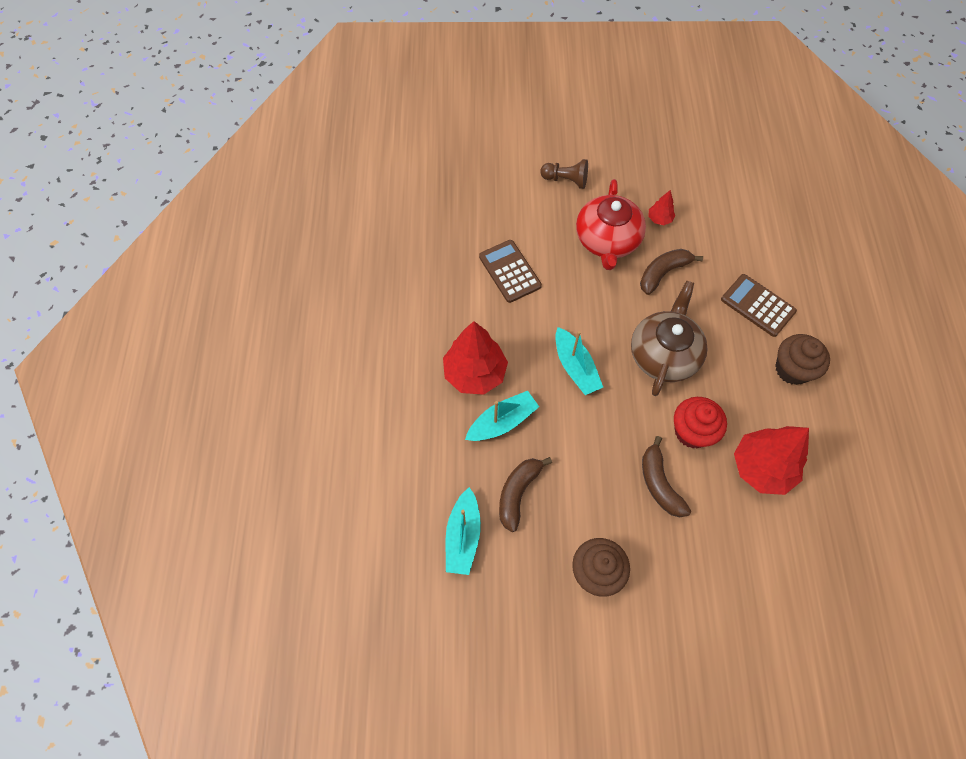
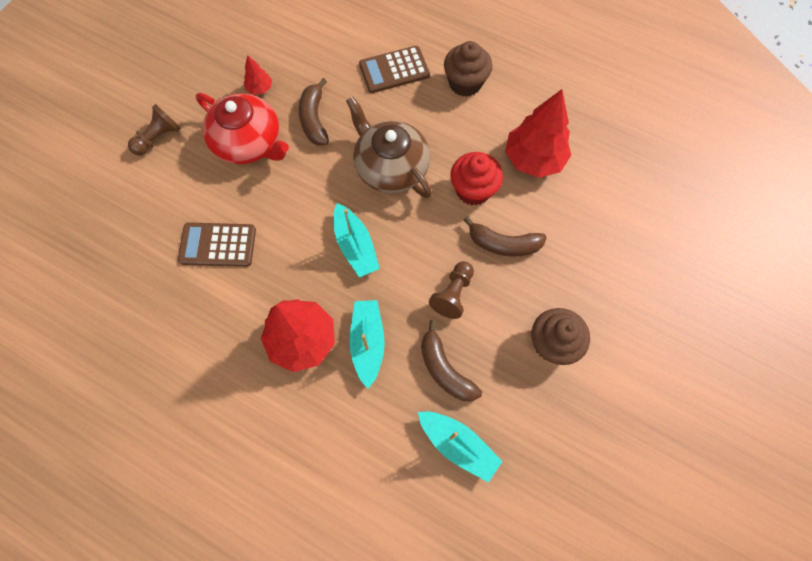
camera: 60 degrees left, 5 degrees up
(575, 367) = (355, 246): turquoise boat -> turquoise boat turned 60 degrees clockwise
(586, 465) = (453, 294): none -> brown pawn

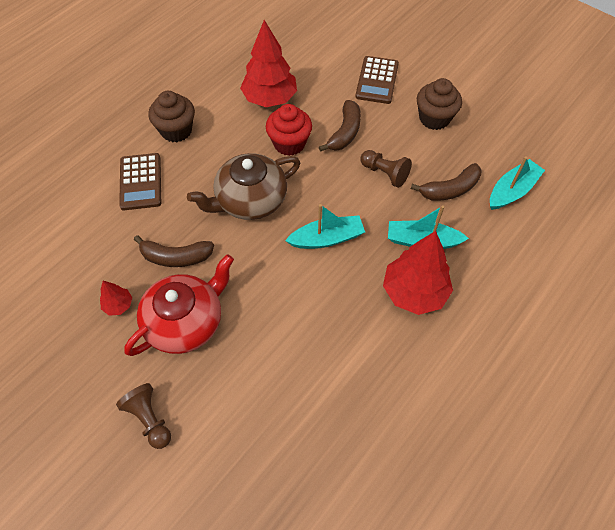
camera: 80 degrees left, 10 degrees down
(218, 245) = (302, 361): brown calculator -> brown calculator (377, 80)

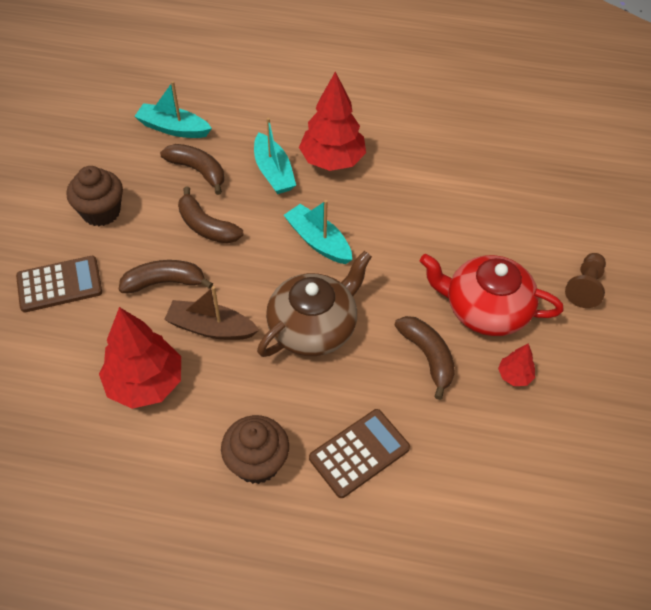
camera: 120 degrees left, 5 degrees down
(250, 200) = (313, 327): brown teapot -> brown teapot turned 75 degrees counterclockwise
(289, 143) = (211, 328): red cupcake -> brown boat
(385, 173) = (206, 226): brown pawn -> brown banana

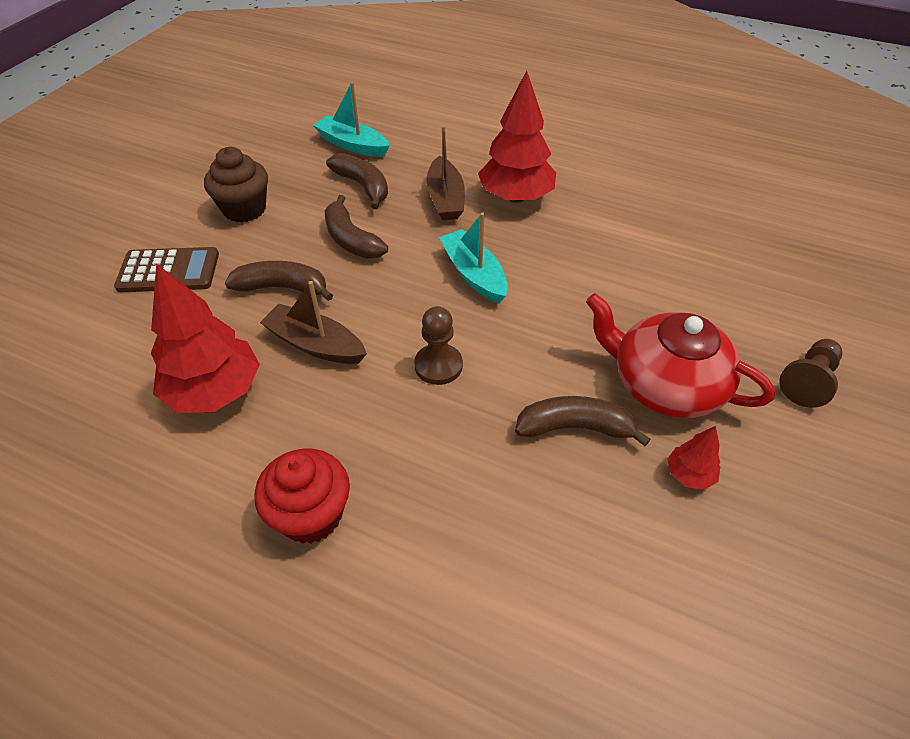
camera: 15 degrees right, 5 degrees down
(257, 462) = (311, 515): brown cupcake -> red cupcake
(273, 172) = (445, 199): turquoise boat -> brown boat
(313, 327) = (438, 365): brown teapot -> brown pawn
(359, 453) = (449, 532): brown calculator -> none
(427, 356) = (574, 427): brown banana -> brown banana turned 75 degrees counterclockwise

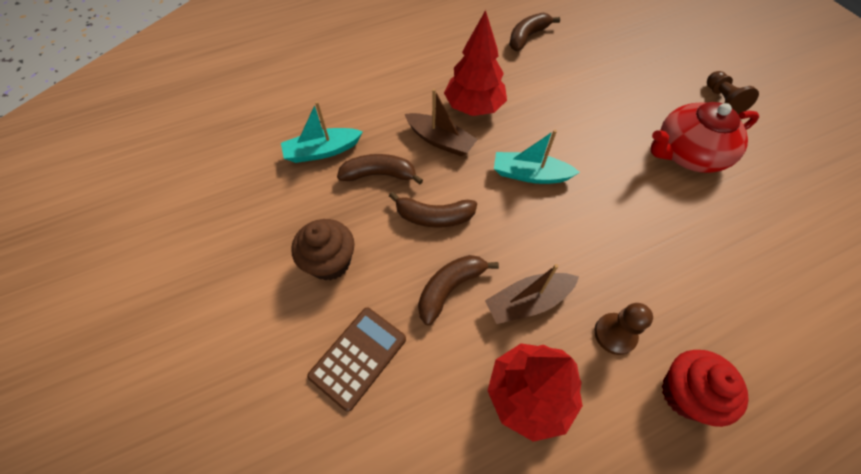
camera: 50 degrees left, 10 degrees up
(438, 365) = (600, 245): brown pawn -> brown pawn (615, 334)
(574, 427) = (694, 213): brown banana -> brown banana (527, 37)
(689, 474) = (756, 189): red tree -> none

